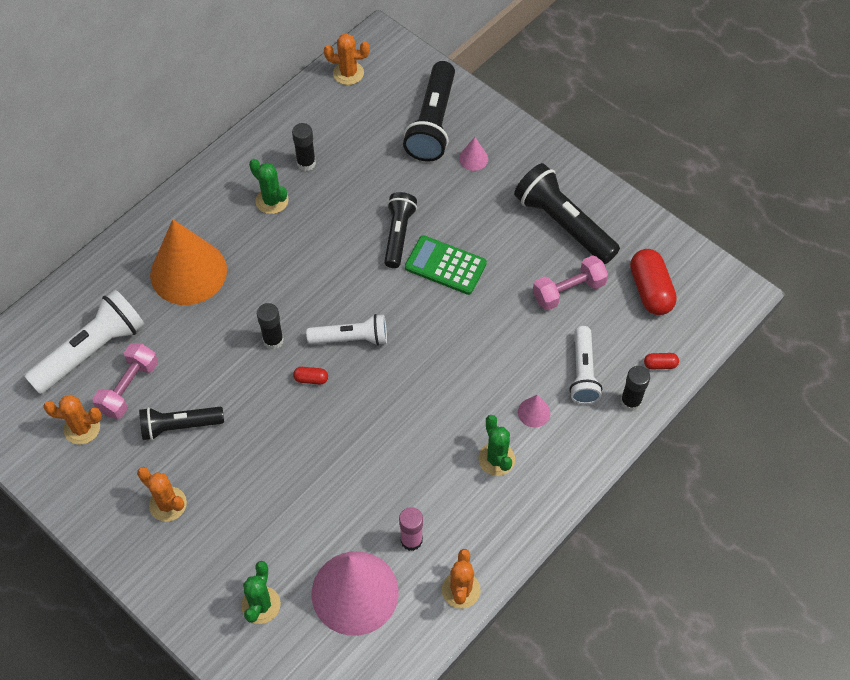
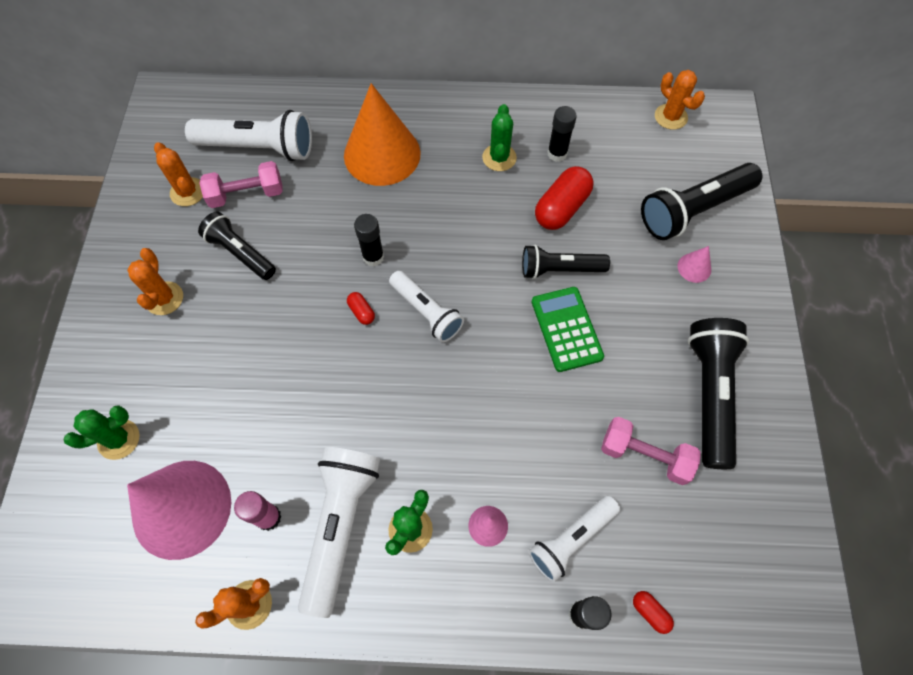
camera: 50 degrees right, 5 degrees up
(398, 235) = (559, 269): black flashlight -> black flashlight turned 150 degrees counterclockwise
(456, 499) = (340, 525): none -> white flashlight
(650, 290) = (722, 534): red capsule -> red capsule (561, 208)

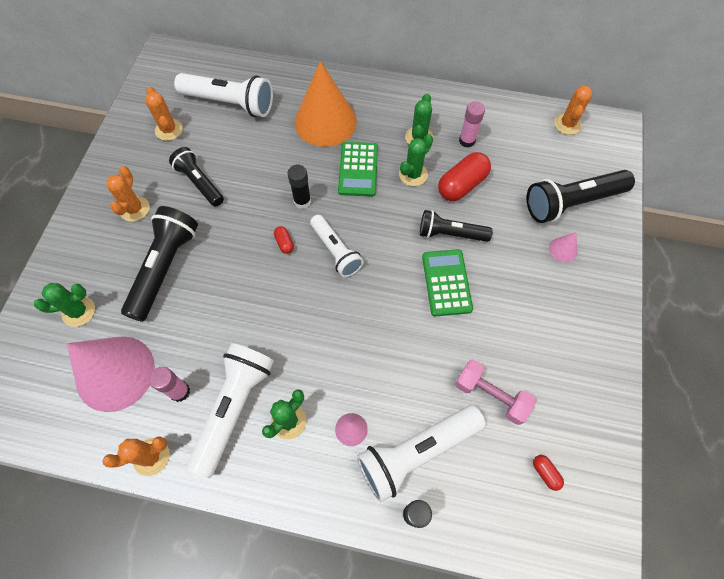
camera: 10 degrees right, 0 degrees up
(246, 194) = (213, 138): pink dumbbell -> none
(434, 207) = (358, 169): none -> green calculator
(501, 204) = (413, 174): none -> green cactus
(557, 154) = (467, 141): black glue stick -> pink glue stick
(571, 539) = (416, 452): white flashlight -> white flashlight, size x1.55
(650, 612) = (470, 523): red capsule -> red capsule (545, 473)
(670, 117) = (567, 124): orange cactus -> orange cactus turned 45 degrees clockwise
(709, 394) = (555, 355): black flashlight -> black flashlight (165, 268)

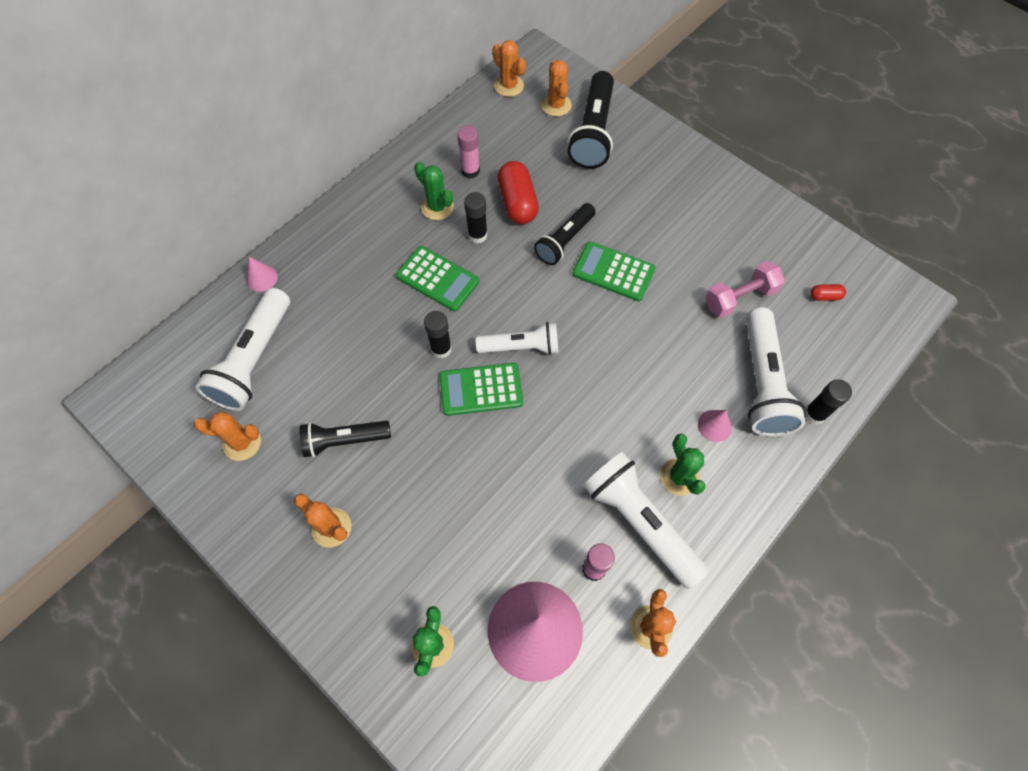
camera: 60 degrees left, 0 degrees up
(165, 268) = (434, 525): black flashlight -> none
(230, 103) = (254, 360): white flashlight -> white flashlight turned 150 degrees clockwise
(284, 243) = (481, 389): red capsule -> green calculator
(325, 121) = (354, 278): orange cone -> none
(413, 174) = (477, 235): green cactus -> black glue stick
(563, 249) = (635, 166): pink cone -> pink cone (261, 278)
(576, 164) = (556, 105): none -> orange cactus

